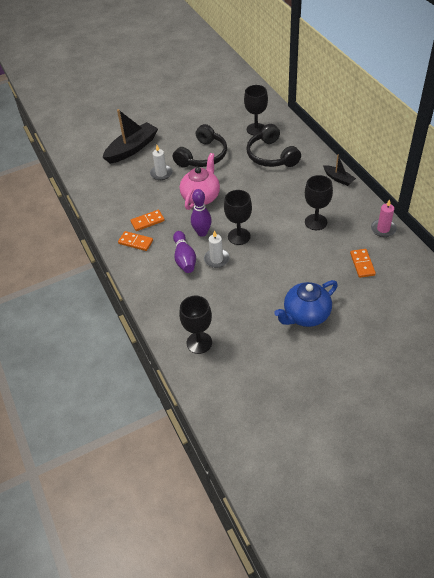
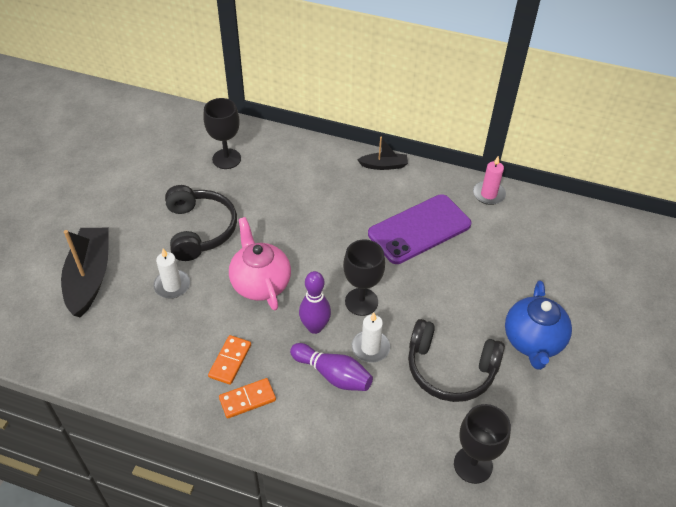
camera: 50 degrees left, 0 degrees up
(271, 156) = (282, 181): black headphones -> black headphones (450, 369)
(316, 222) = (419, 229): black goblet -> purple phone
(362, 264) = (515, 245): orange domino -> none

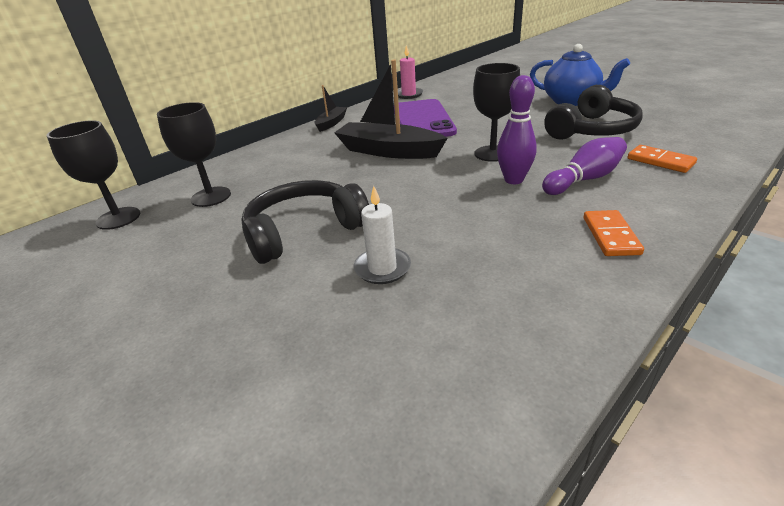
camera: 60 degrees left, 15 degrees down
(89, 277) = (292, 358): black boat -> black boat (388, 151)
(200, 230) = (304, 231): black headphones -> black headphones turned 45 degrees counterclockwise
(230, 361) = (543, 239): orange domino -> orange domino (660, 161)
(260, 283) = (429, 202): pink teapot -> none
(370, 348) = (554, 157): white candle -> none
(473, 465) = (702, 135): black goblet -> black goblet (118, 218)

